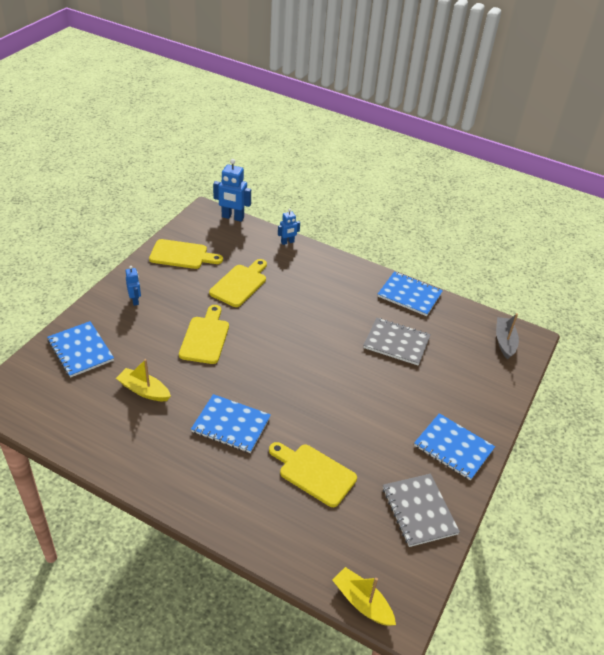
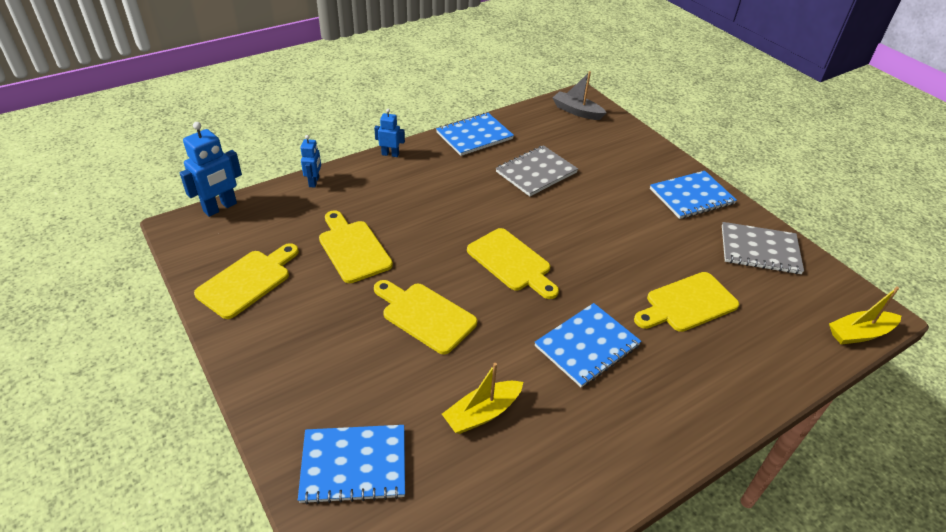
camera: 60 degrees left, 0 degrees up
(135, 300) = (297, 363): blue robot -> blue robot (390, 154)
(284, 361) = (512, 262): none -> yellow cutting board

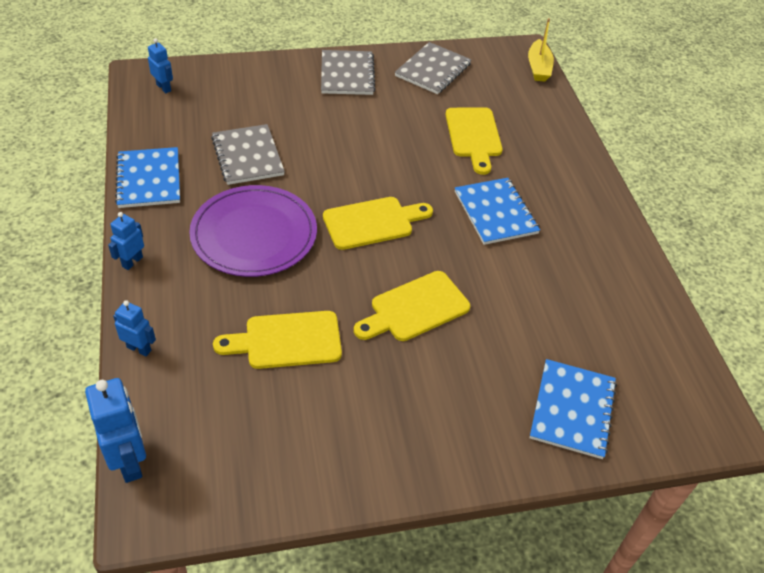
camera: 70 degrees left, 5 degrees up
(247, 281) = (291, 453): yellow cutting board -> none
(453, 200) = (254, 234): none -> purple plate
(482, 413) = (544, 304): yellow boat -> none
(577, 111) = (164, 88): grey boat -> blue robot
(691, 196) = (347, 74): blue notebook -> grey notebook

